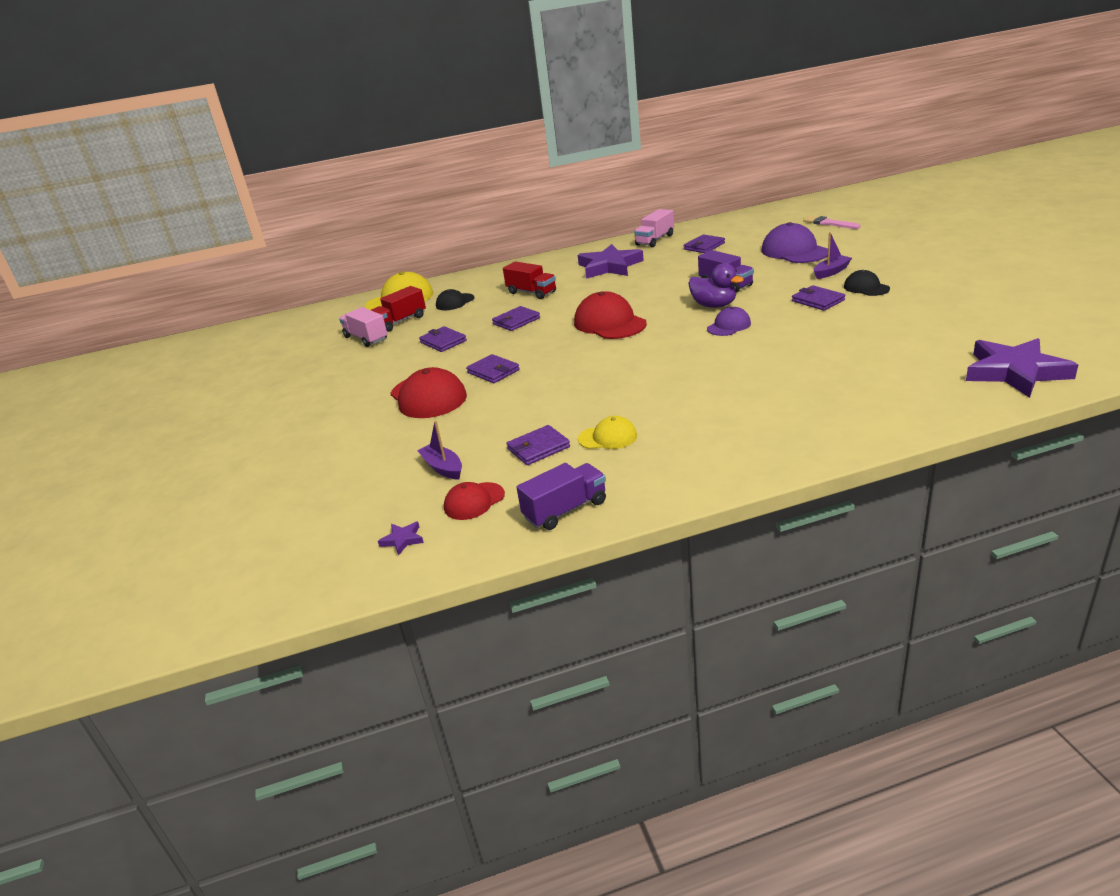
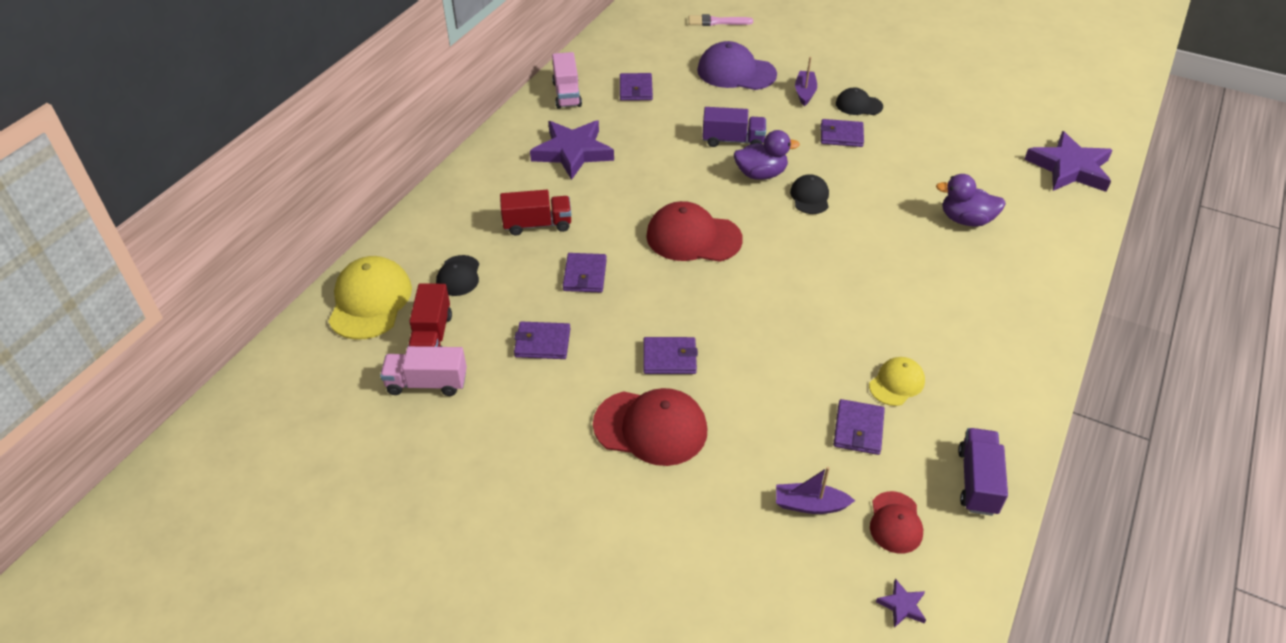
camera: 50 degrees left, 15 degrees up
(729, 326) = (810, 197): purple cap -> black cap
(838, 373) = (966, 220): none -> purple duck

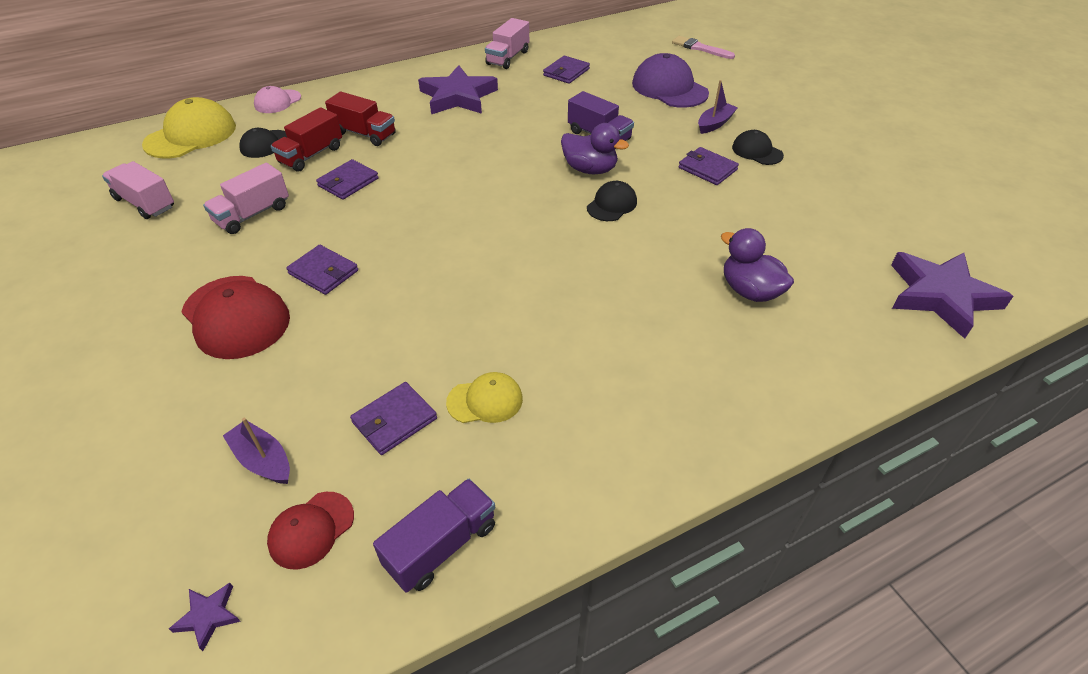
camera: 35 degrees right, 0 degrees up
(407, 229) = (277, 101): none -> pink cap
(432, 336) = (192, 175): red truck -> red truck (311, 155)
(542, 343) = (252, 214): purple wallet -> pink truck
(693, 237) = (467, 192): red cap -> none

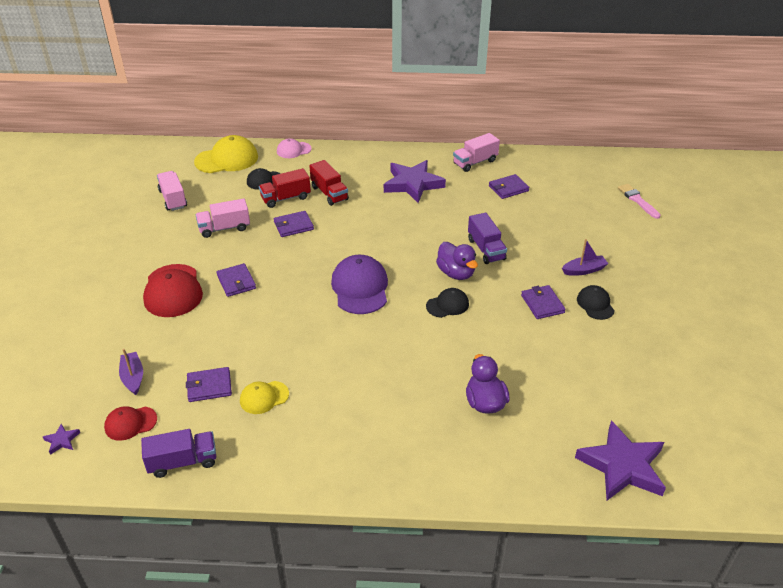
camera: 30 degrees right, 5 degrees down
(485, 400) = (264, 397): yellow cap -> yellow cap turned 135 degrees clockwise
(669, 88) = (577, 228): purple cap -> purple cap (360, 288)

